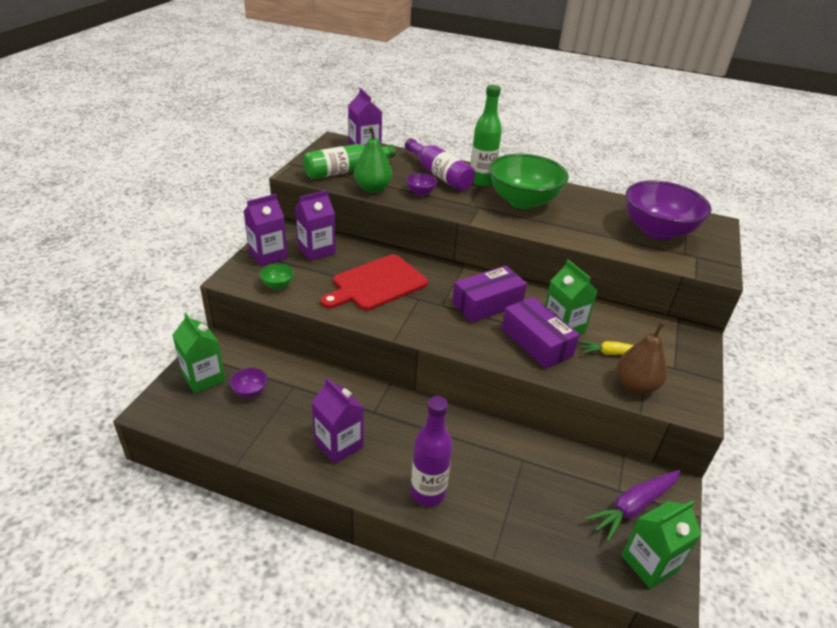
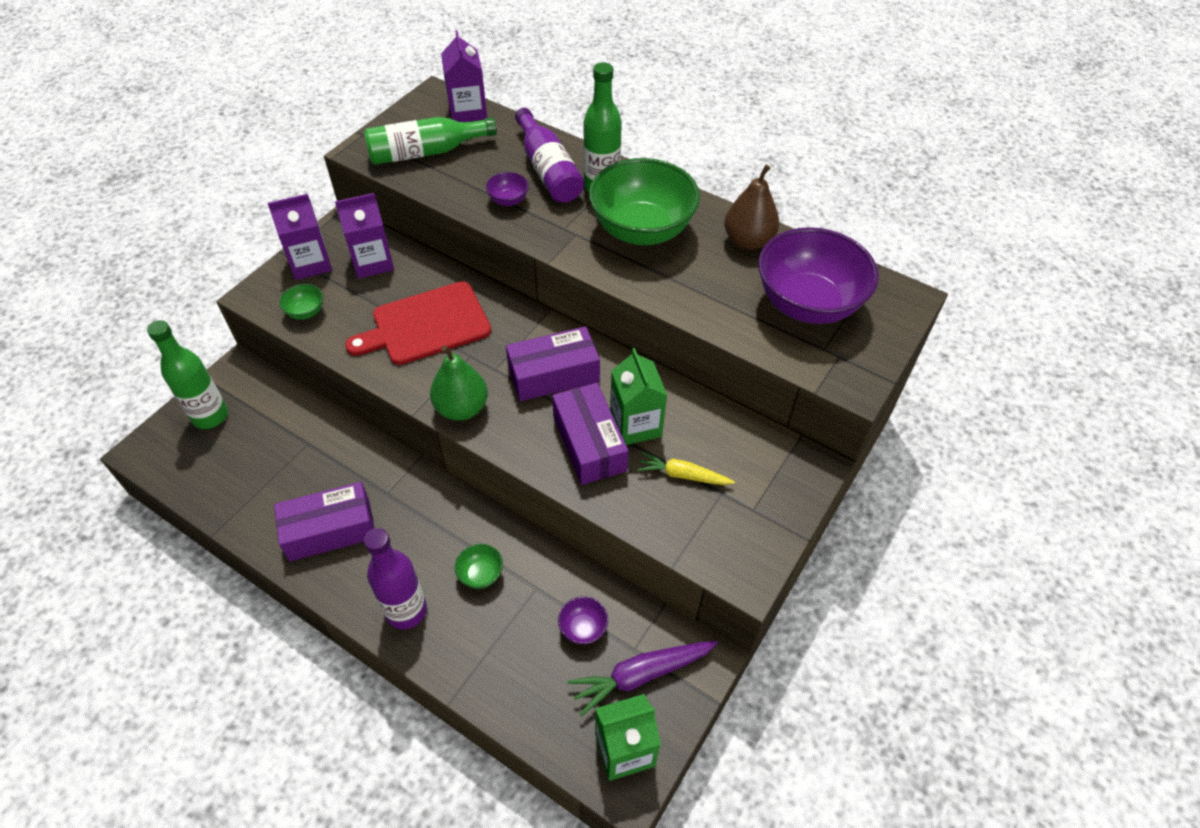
camera: 15 degrees right, 15 degrees up
(203, 377) = (210, 416): green carton -> green bottle
(250, 391) = (255, 443): purple bowl -> purple bowl (583, 628)
(339, 444) = (330, 530): purple carton -> purple box
(372, 188) = (447, 187): green pear -> green pear (461, 408)
(475, 457) = (480, 574): none -> green bowl
(635, 385) = (686, 528): brown pear -> brown pear (748, 241)

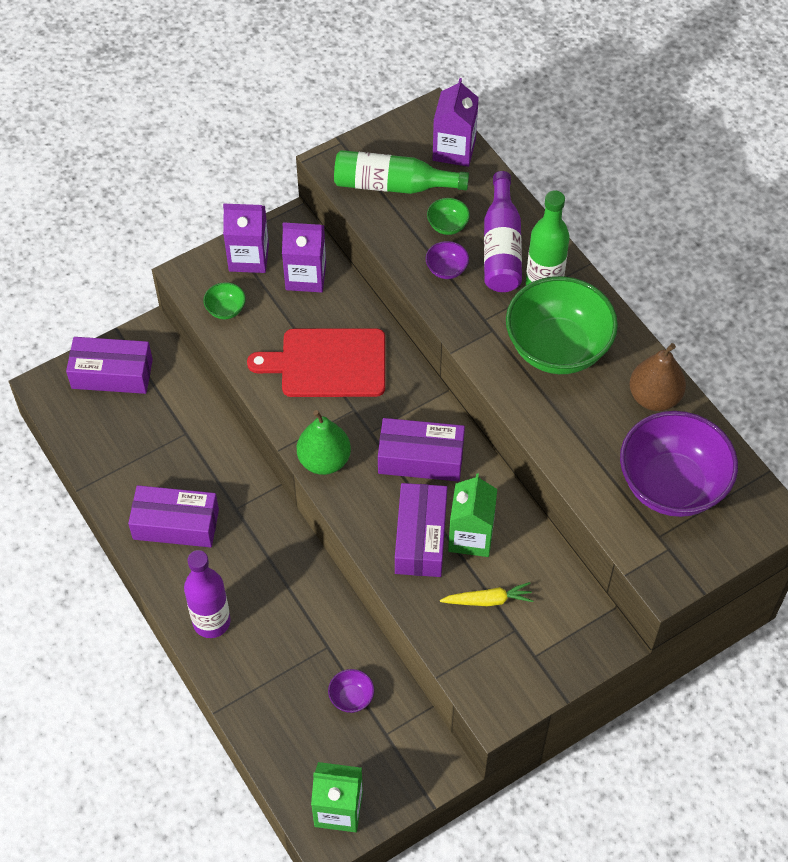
camera: 25 degrees right, 5 degrees up
(210, 416) = (112, 374): green bottle -> purple box
(480, 574) = (286, 615): green bowl -> green bowl (447, 226)
(641, 675) = (381, 757): purple carrot -> none
(682, 475) = (488, 600): yellow carrot -> yellow carrot turned 135 degrees clockwise

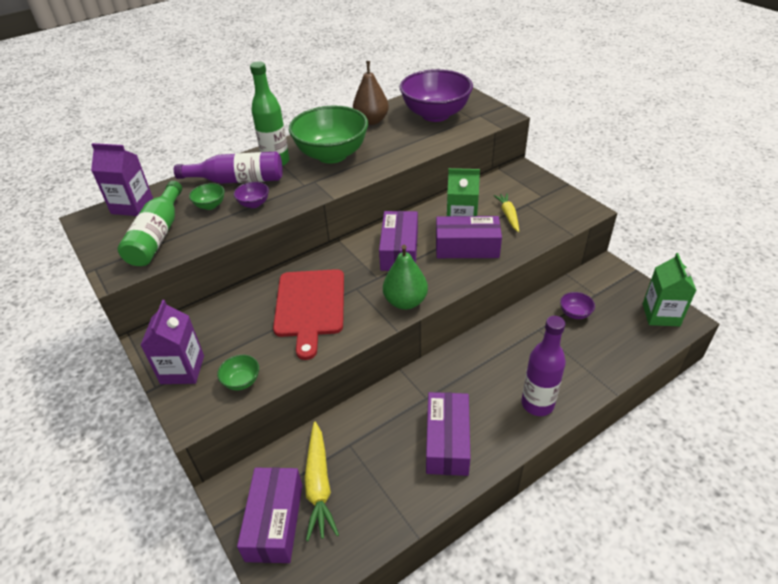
camera: 90 degrees left, 15 degrees down
(143, 408) = (319, 485): none -> yellow carrot
(306, 276) = (214, 327): purple carton -> none

